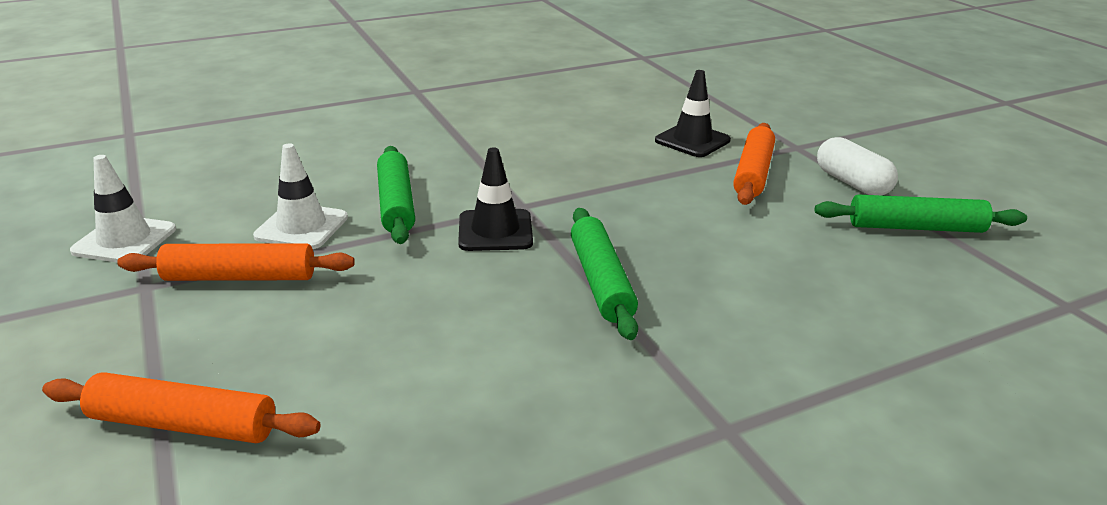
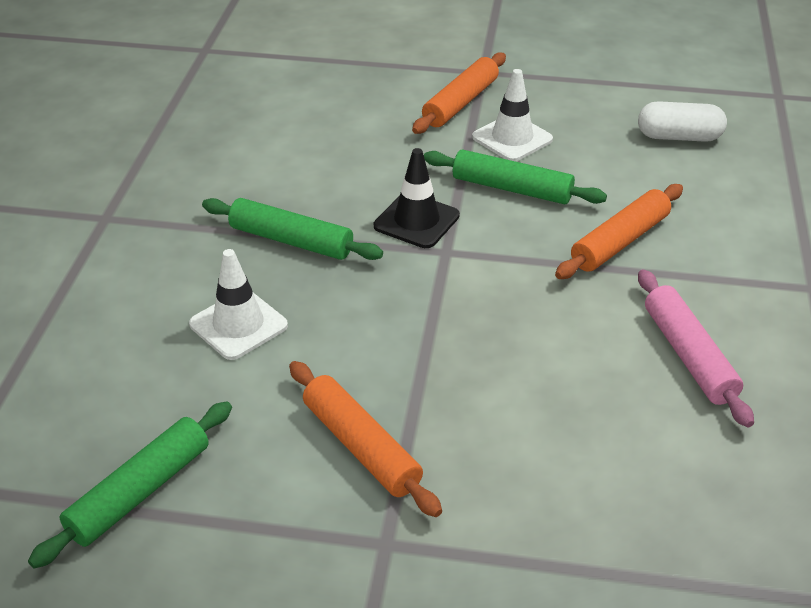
camera: 125 degrees right, 10 degrees up
(125, 240) = (557, 72): white traffic cone -> white traffic cone (238, 325)
(183, 424) = (327, 65): orange rolling pin -> orange rolling pin (620, 241)
(529, 109) = (688, 355): none -> pink rolling pin
(692, 140) = (485, 450): black traffic cone -> none
(852, 183) = (260, 519): white capsule -> white capsule (679, 137)

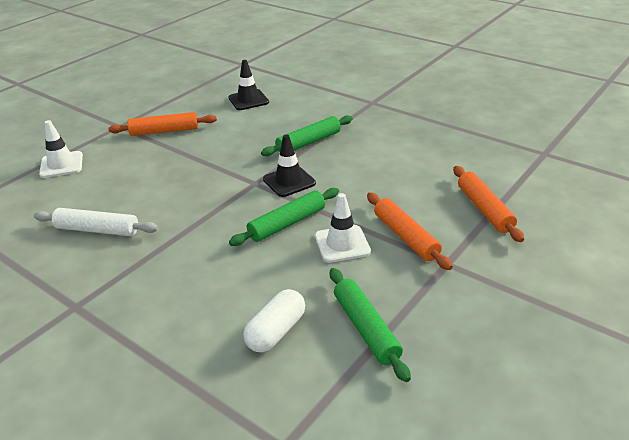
camera: 120 degrees right, 5 degrees down
(140, 492) = (199, 90): green rolling pin -> green rolling pin (366, 328)
(159, 381) = (248, 100): none -> black traffic cone
(238, 325) = (262, 120): white traffic cone -> white traffic cone (61, 165)
(620, 241) = (198, 245): orange rolling pin -> orange rolling pin (484, 209)
(688, 355) = (97, 230): pink rolling pin -> white rolling pin

